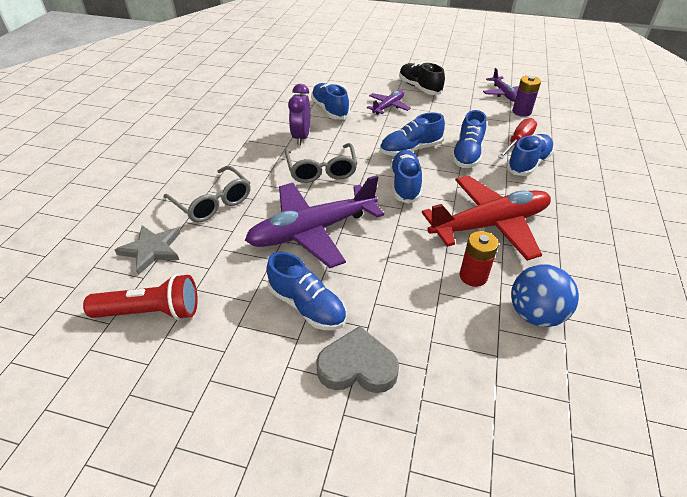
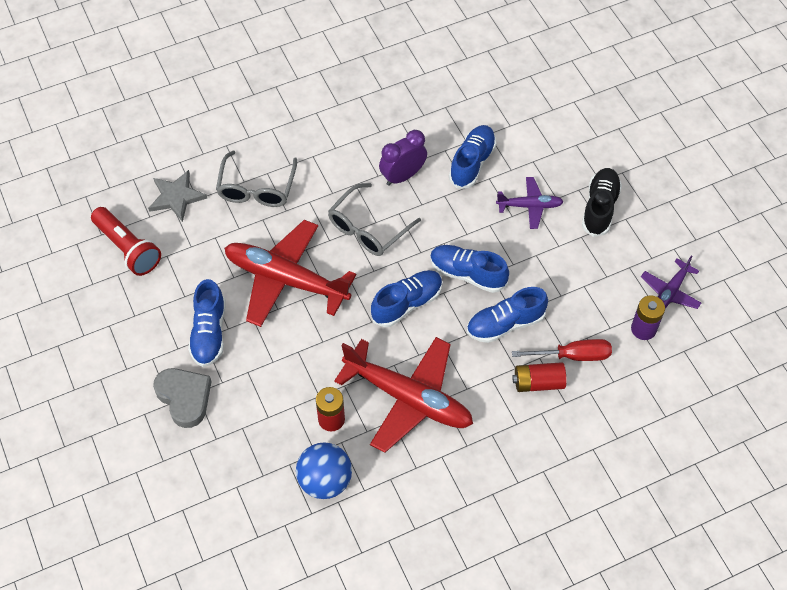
camera: 50 degrees right, 15 degrees up
(312, 231) = (286, 279): purple plane -> red plane
(528, 164) = (538, 383): blue shoe -> red battery

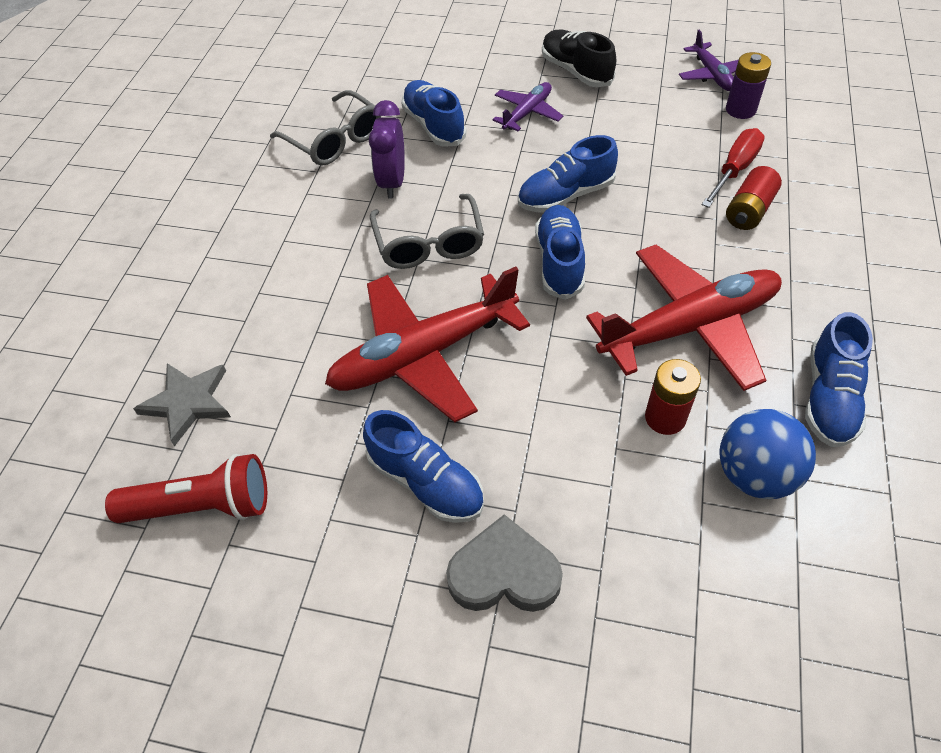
camera: 50 degrees left, 5 degrees down
(257, 188) = (268, 313): grey glasses -> grey glasses (334, 140)
(505, 324) = (654, 199): blue shoe -> blue shoe (829, 398)

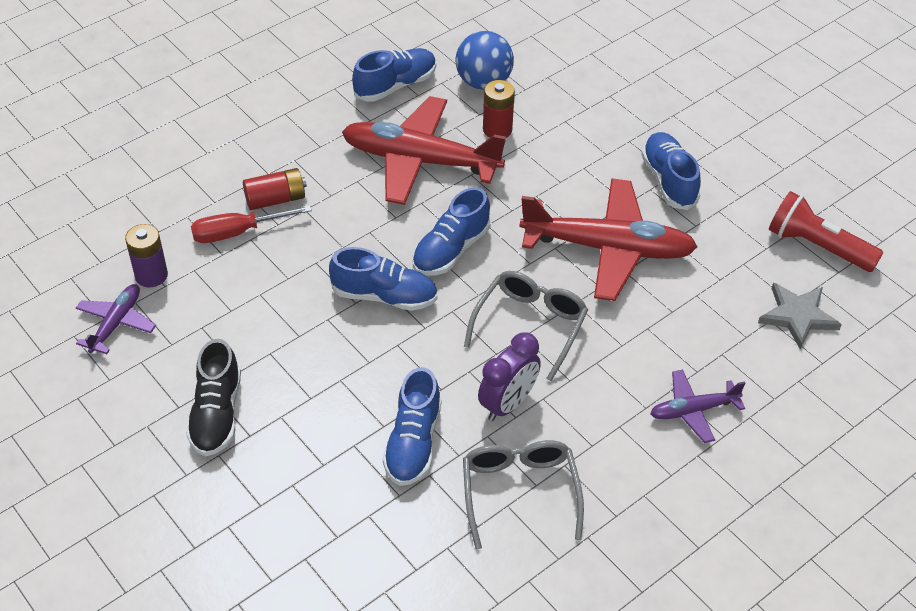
camera: 145 degrees left, 5 degrees down
(504, 573) = (661, 121): grey heart -> none
(527, 113) = (317, 397): purple plane -> purple plane (693, 410)

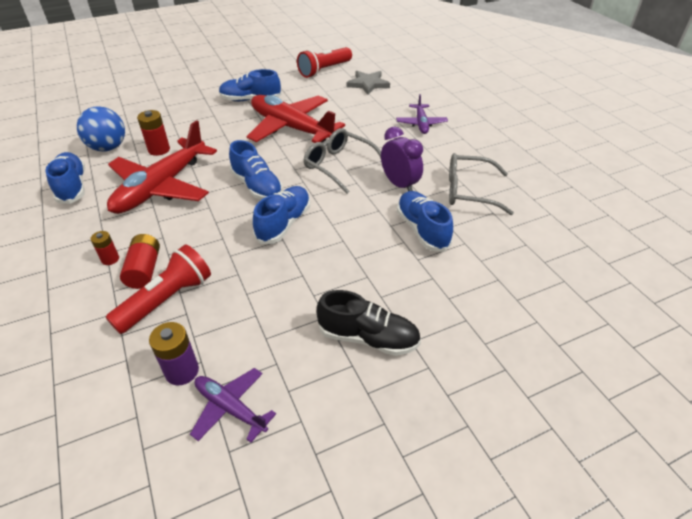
camera: 75 degrees left, 5 degrees down
(237, 232) = (167, 299): red screwdriver -> red flashlight
(285, 167) = (110, 259): none -> red battery
(413, 443) = (422, 229): blue shoe -> blue shoe turned 135 degrees counterclockwise
(608, 248) = (291, 128): red plane -> red plane turned 75 degrees counterclockwise

